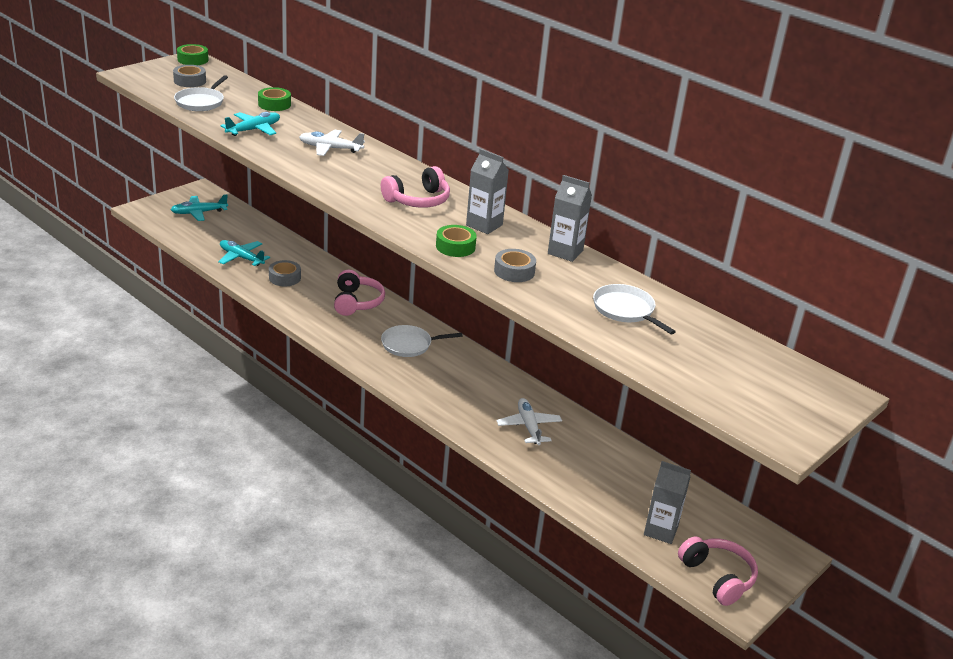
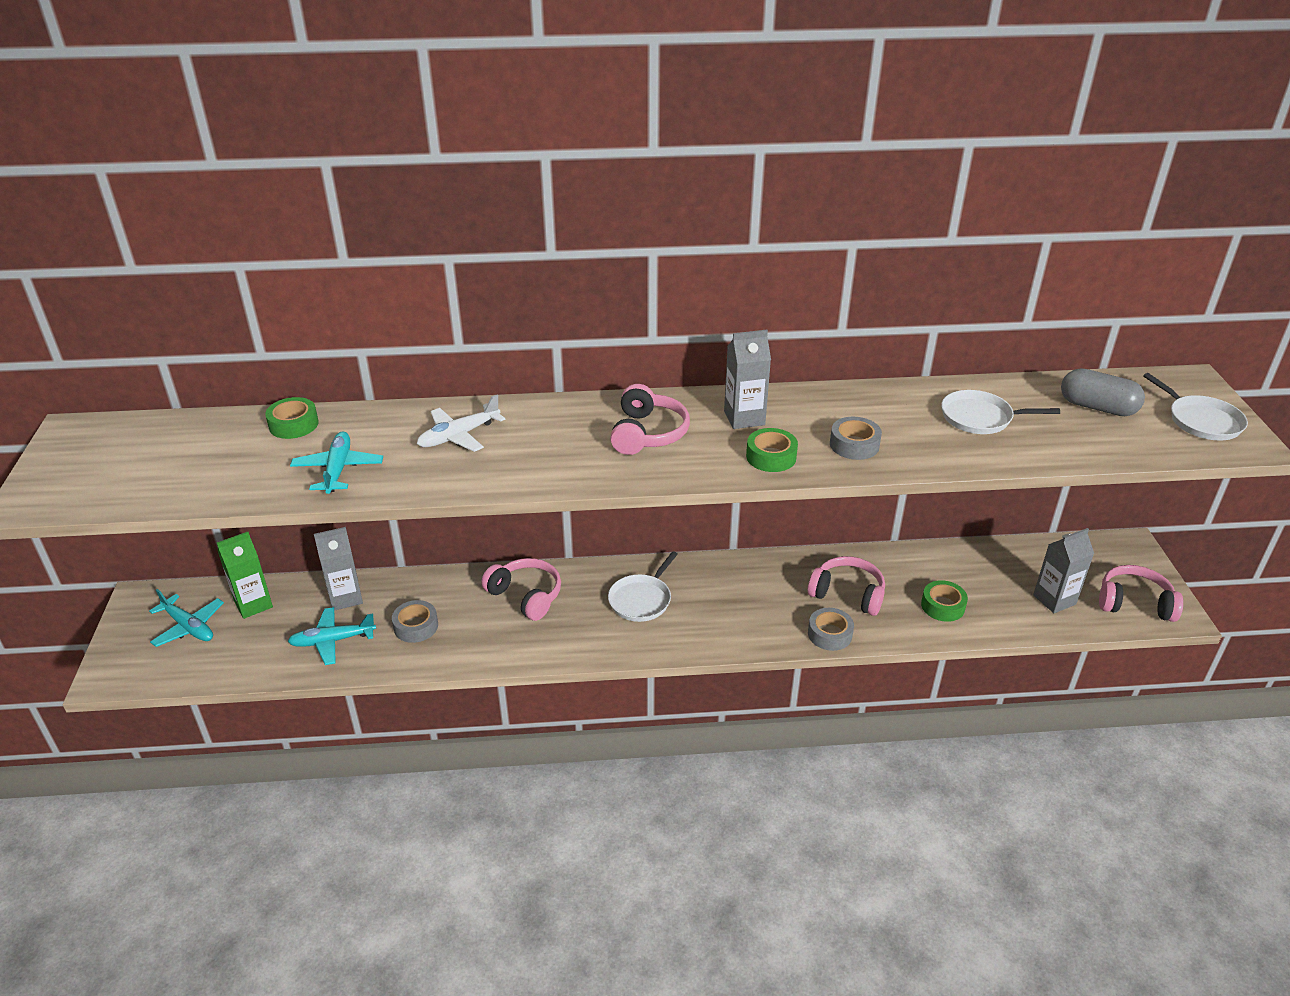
camera: 45 degrees left, 5 degrees up
(190, 81) = (131, 460): grey tape -> grey tape (829, 634)
(193, 60) = (74, 431): green tape -> green tape (942, 606)
(199, 213) = (189, 627): turquoise plane -> turquoise plane turned 75 degrees counterclockwise
(201, 102) = (204, 477): white pan -> white pan (1201, 421)
(237, 222) = (253, 604): none -> green carton
(528, 426) = (847, 594): white plane -> pink headphones
(565, 252) = (844, 397): grey carton -> grey carton (345, 597)
(723, 356) = (1097, 407): none -> grey capsule

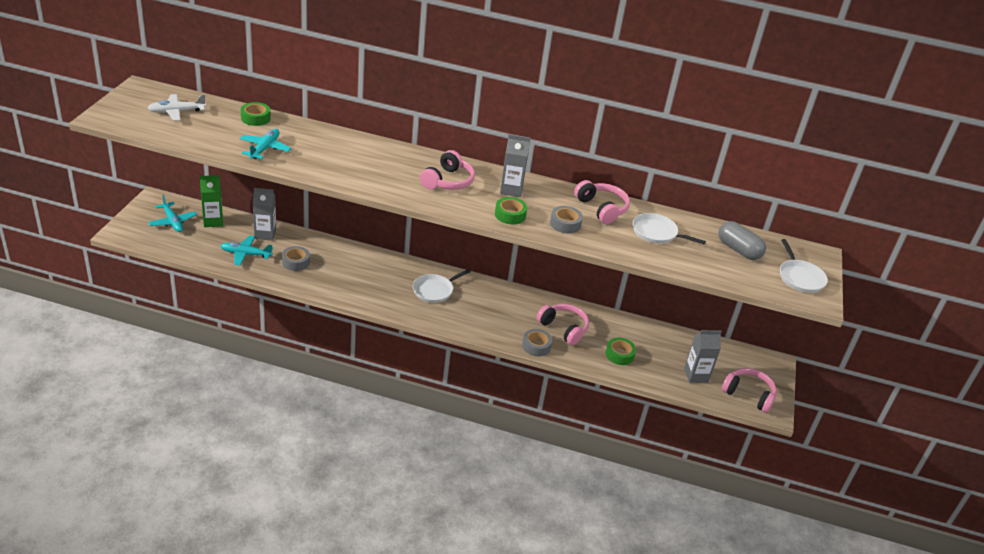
camera: 15 degrees right, 0 degrees up
(458, 436) = (341, 151): white plane -> white plane (176, 112)
(526, 596) = (368, 266): pink headphones -> pink headphones (602, 208)

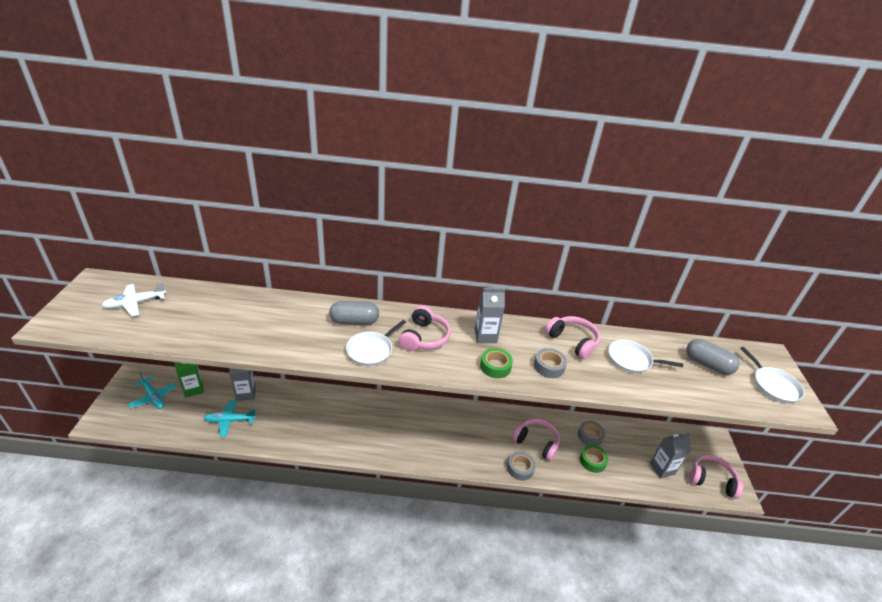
camera: 10 degrees left, 0 degrees up
(255, 118) = (219, 297): green tape -> none
(265, 148) = (234, 332): turquoise plane -> none
(296, 262) = (280, 419): grey tape -> grey tape (590, 436)
(382, 157) = (354, 321): none -> grey capsule
(435, 290) = (414, 425): white pan -> white pan (371, 350)

